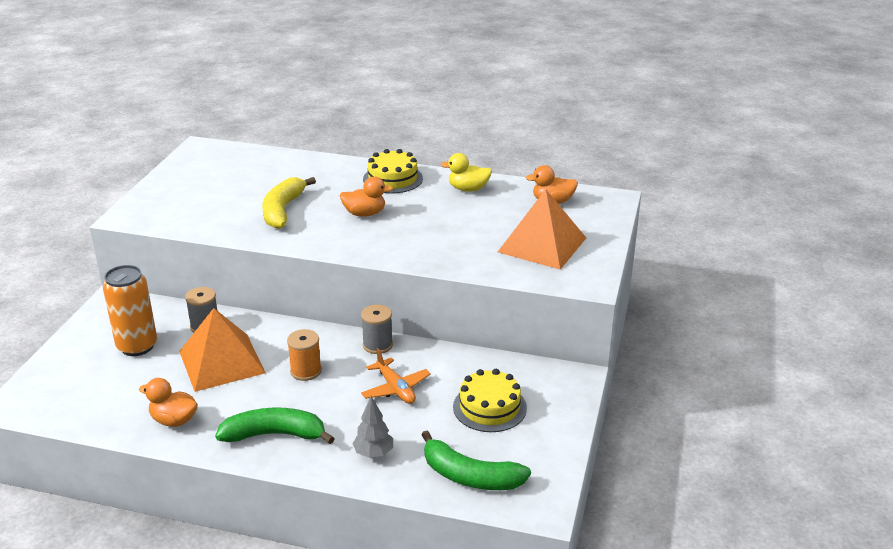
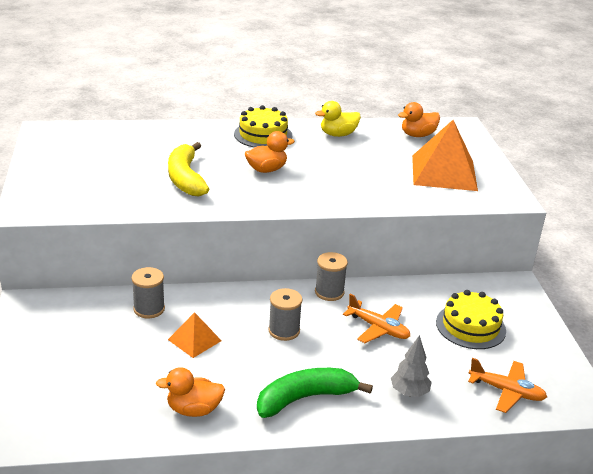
camera: 25 degrees left, 0 degrees up
(137, 346) = (93, 344): orange can -> none
(221, 362) = (194, 340): orange pyramid -> orange pyramid, size x0.52
(306, 371) = (284, 330): orange spool -> grey spool
(470, 476) = (506, 391): green banana -> orange plane

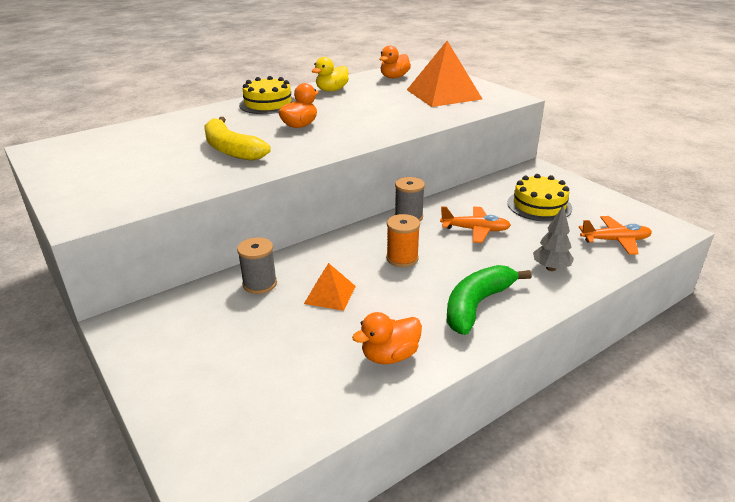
camera: 25 degrees left, 0 degrees up
(284, 330) = (402, 258): grey spool -> orange spool

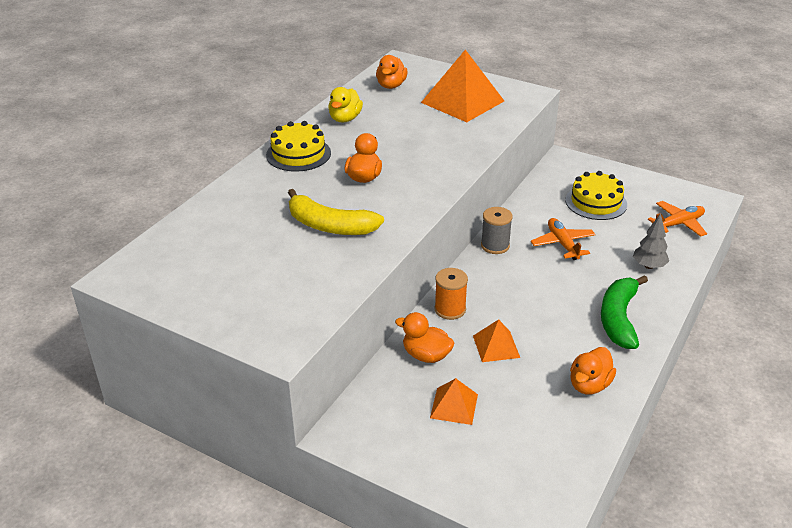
camera: 25 degrees left, 5 degrees up
(240, 332) = (454, 406): none -> orange pyramid
(260, 284) = (426, 355): grey spool -> orange duck
(402, 258) = (525, 292): orange spool -> orange spool (450, 309)
(475, 230) = (562, 244): orange plane -> orange plane turned 90 degrees counterclockwise

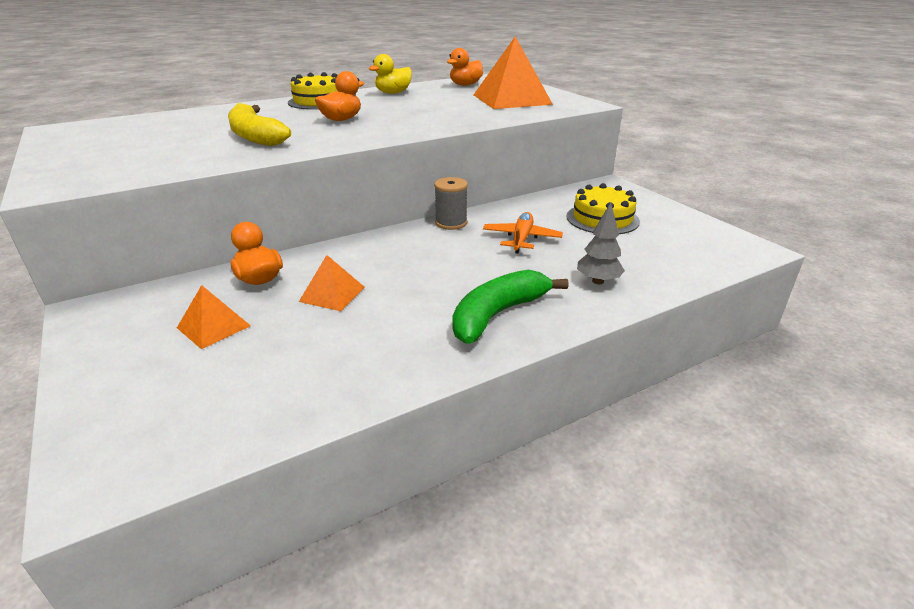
camera: 30 degrees right, 5 degrees down
(450, 309) = (337, 254): orange spool -> none
(589, 385) = (374, 362): orange duck -> none
(678, 224) = (682, 257): orange plane -> none

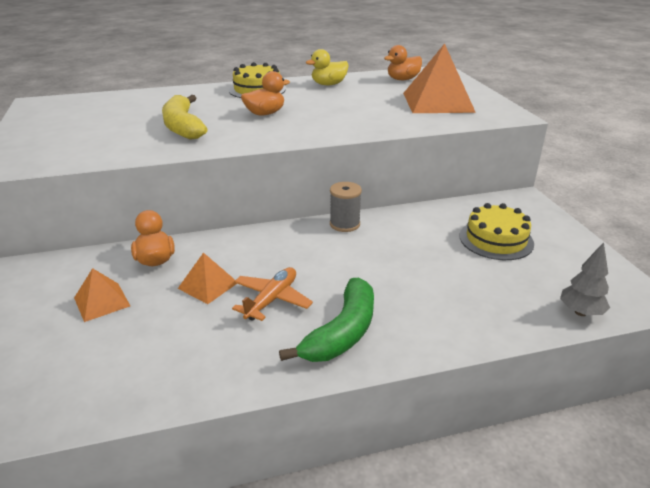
camera: 15 degrees right, 0 degrees up
(498, 315) = (342, 332): green banana -> green banana turned 150 degrees clockwise
(521, 239) = (403, 252): orange plane -> orange plane (272, 300)
(598, 281) = (456, 312): grey tree -> grey tree (580, 312)

